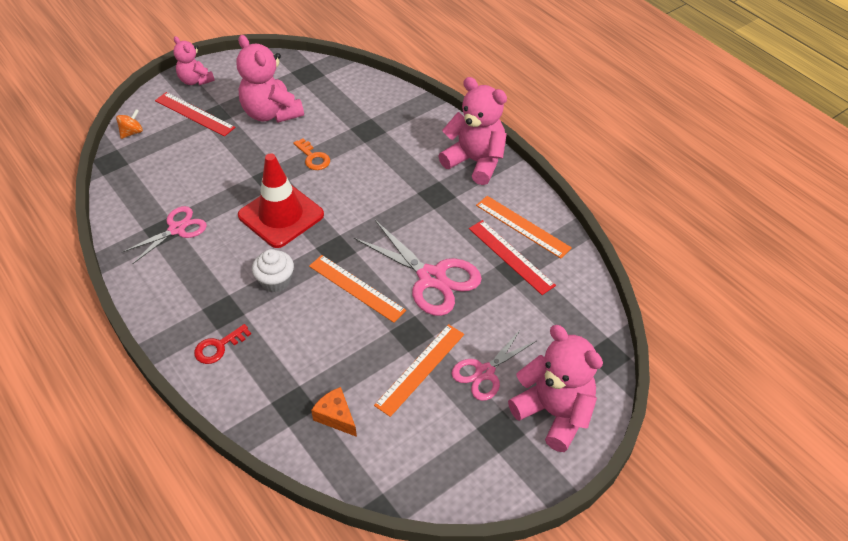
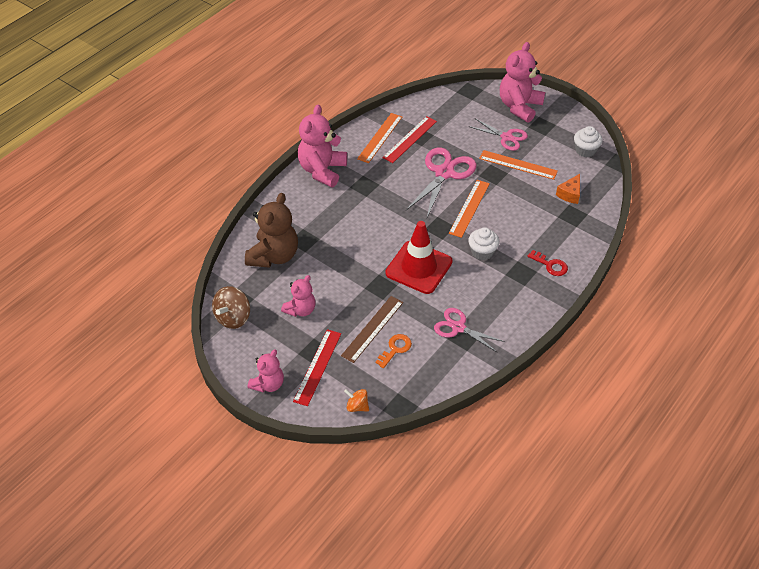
camera: 105 degrees left, 0 degrees up
(217, 160) = (372, 328): none -> brown ruler
(271, 113) = (300, 310): pink teddy bear -> pink teddy bear, size x0.60
(286, 68) = (233, 318): none -> brown spinning top
(313, 157) = (348, 265): orange key -> orange key (395, 349)
(354, 105) = (274, 256): none -> brown teddy bear
(423, 474) = (585, 150): none -> white cupcake

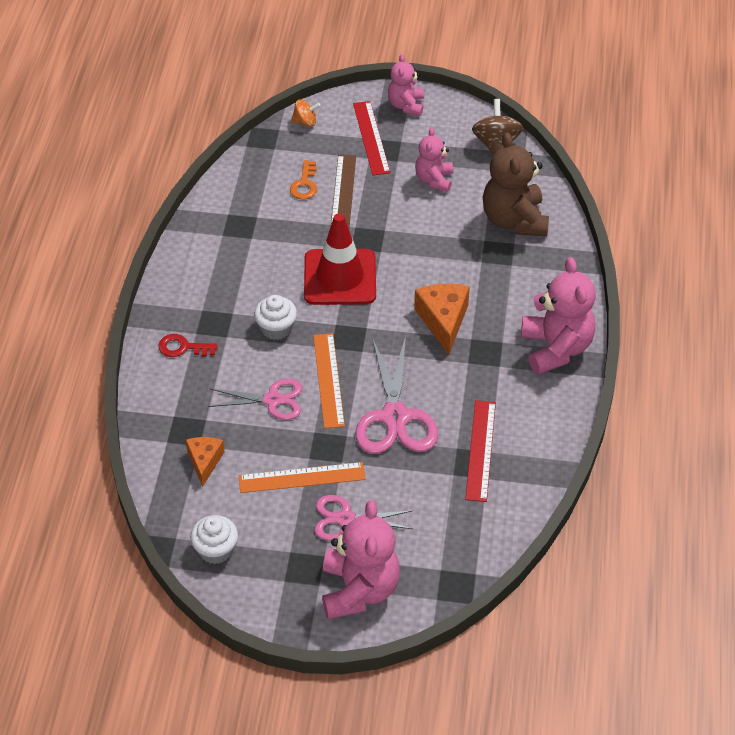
camera: 150 degrees right, 0 degrees up
(374, 212) = (443, 321): none -> orange cheese
(380, 137) = (523, 434): orange ruler -> none
(458, 327) = (251, 232): pink scissors -> pink scissors (272, 400)

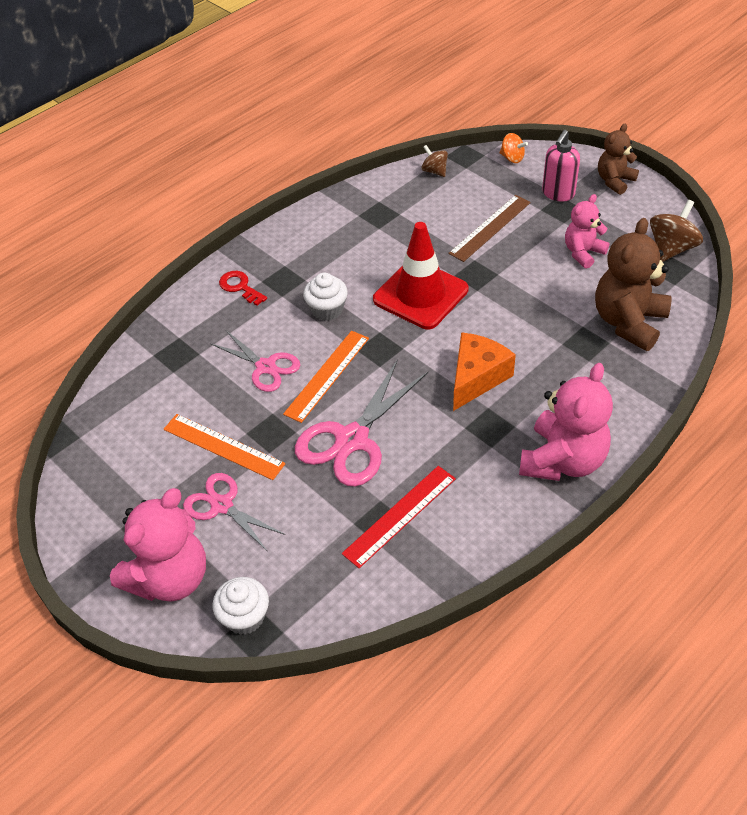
camera: 40 degrees right, 0 degrees up
(204, 462) = (163, 387): orange cheese -> none
(216, 550) = (97, 466): white cupcake -> white cupcake (245, 617)
(250, 164) = (434, 171): none -> brown spinning top
(305, 184) = (464, 206): orange key -> none
(371, 138) = (558, 194): red ruler -> pink soap dispenser
(406, 105) = (614, 181): pink teddy bear -> brown teddy bear

